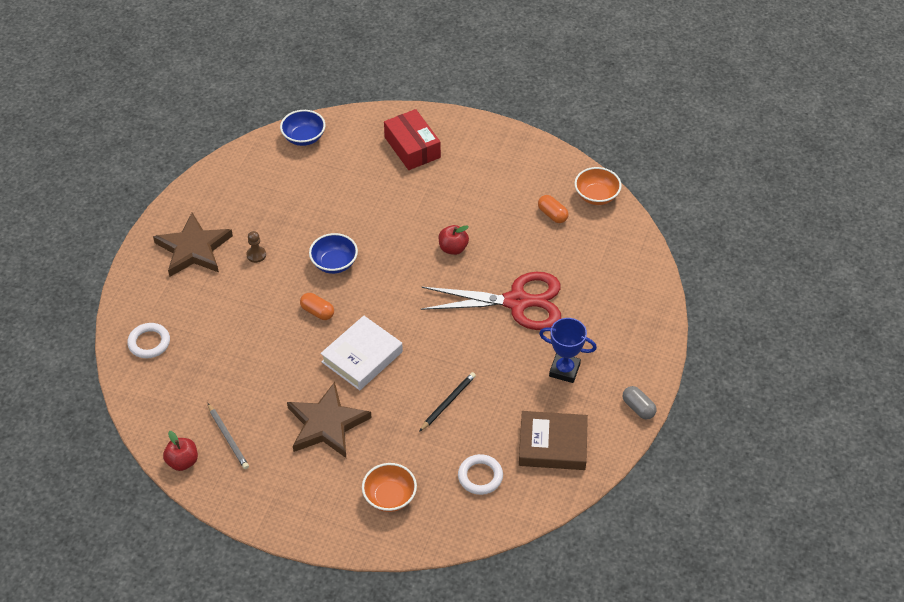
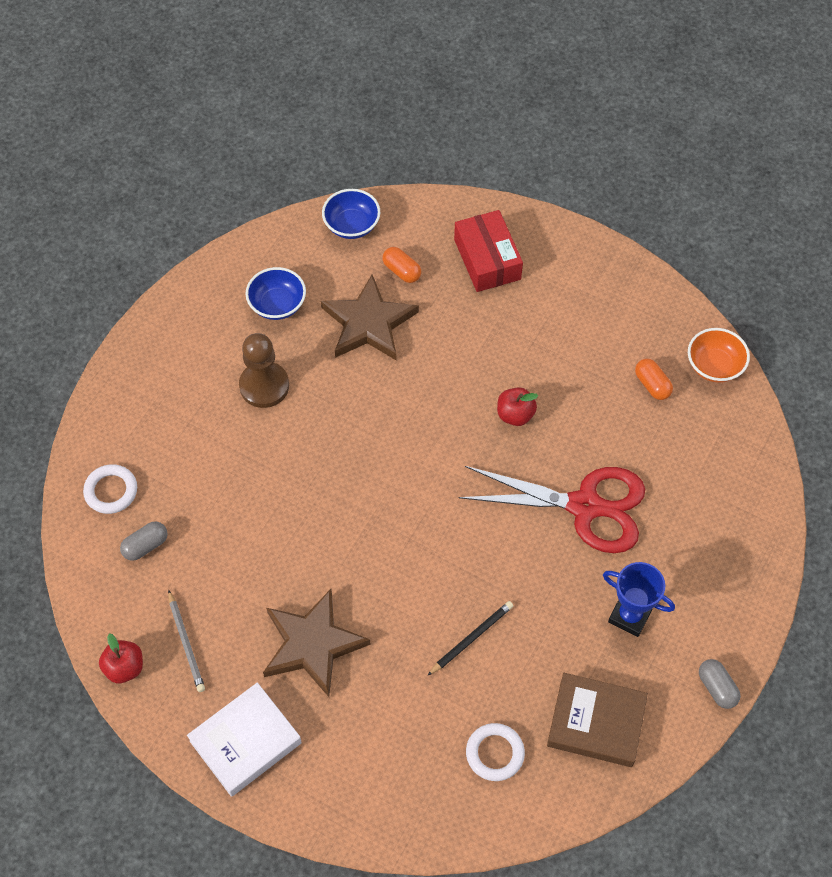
camera: 10 degrees right, 10 degrees up
(183, 376) = (145, 546): none -> grey capsule
(193, 249) = (188, 365): brown star -> brown star (368, 323)
(256, 255) = (264, 386): brown pawn -> brown pawn, size x2.00
(317, 312) = (327, 480): orange capsule -> orange capsule (402, 271)
(334, 263) = (360, 413): blue bowl -> blue bowl (277, 305)
(362, 357) = (373, 554): white book -> white book (245, 742)
(390, 497) = (374, 763): orange bowl -> none

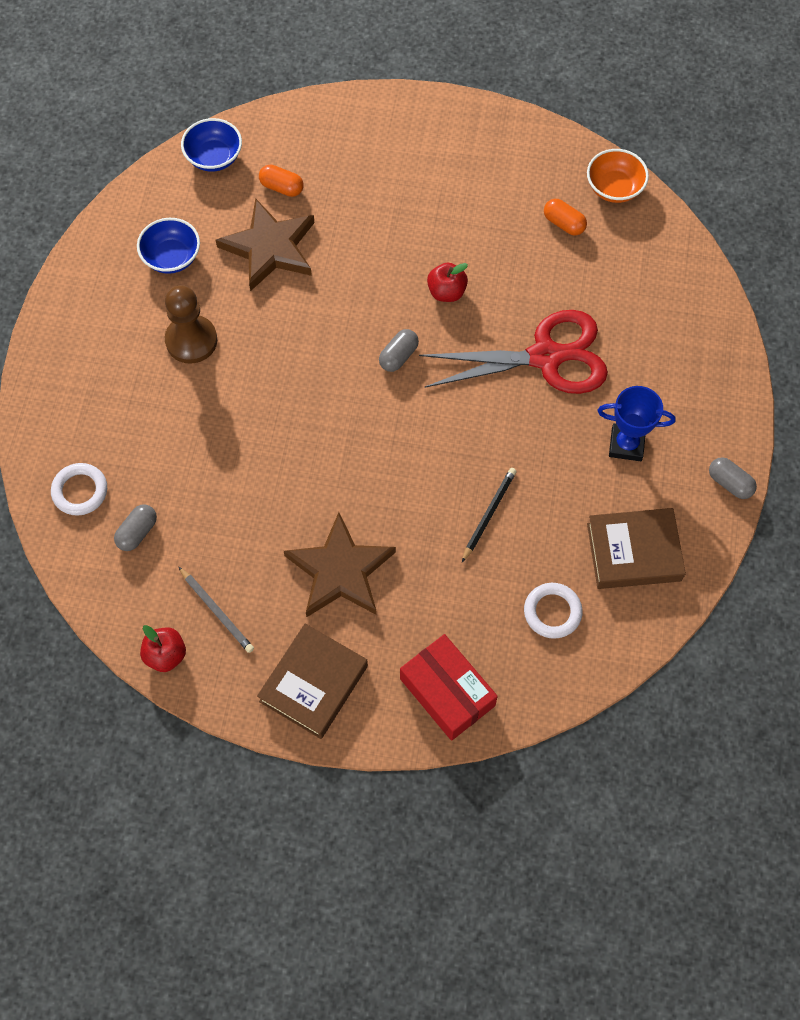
camera: 20 degrees left, 5 degrees up
(245, 742) = (313, 683): white book -> brown book
(446, 461) = (398, 356): none -> grey capsule
(487, 259) = (360, 151): red box -> red box (447, 692)

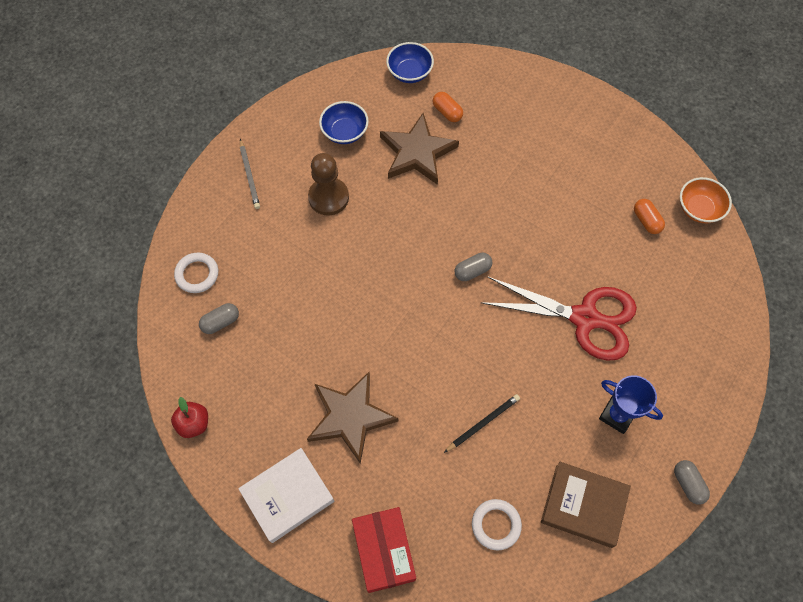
camera: 25 degrees right, 0 degrees up
(217, 611) = (246, 407): grey pencil -> grey pencil (249, 175)
(313, 683) = (287, 496): brown book -> white book
(446, 292) = (531, 237): red apple -> none

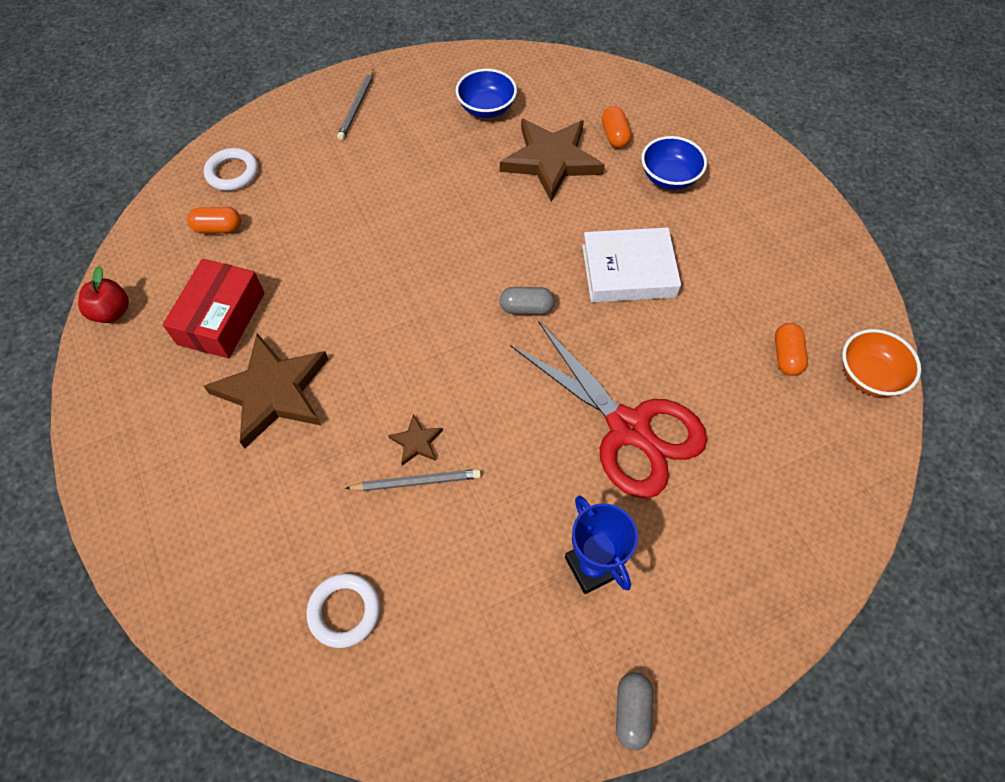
camera: 30 degrees right, 5 degrees down
(221, 322) = (218, 228): grey capsule -> orange capsule
(287, 496) = (142, 439): white book -> white book (628, 271)
(328, 197) = (421, 162): brown pawn -> none
(384, 551) = (194, 562): red box -> red box (221, 318)
(409, 72) = (600, 81): blue bowl -> blue bowl (669, 177)
(465, 398) = (416, 442): none -> brown star
(483, 423) = (416, 481): black pencil -> grey pencil
(583, 505) = (470, 654): brown book -> none

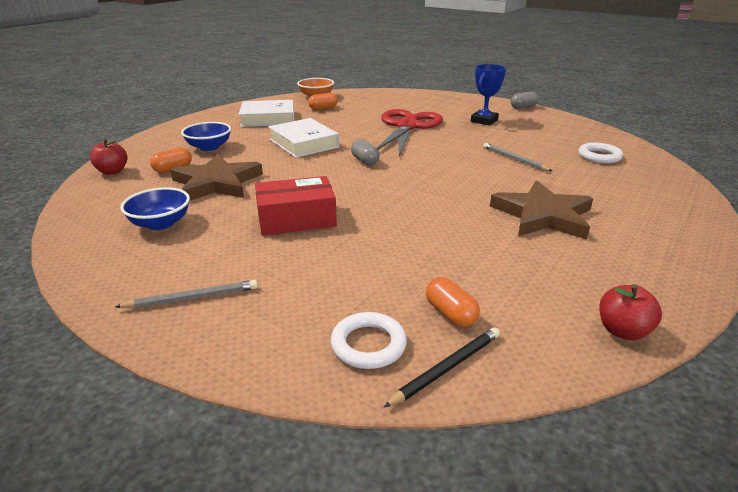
camera: 120 degrees left, 30 degrees down
(180, 199) = (446, 368): none -> black pencil
(221, 318) = (529, 263): red box -> red box (296, 219)
(416, 442) = (494, 165): brown star -> none
(637, 92) = (112, 171): none -> red apple
(761, 267) = (268, 119): none -> white book

